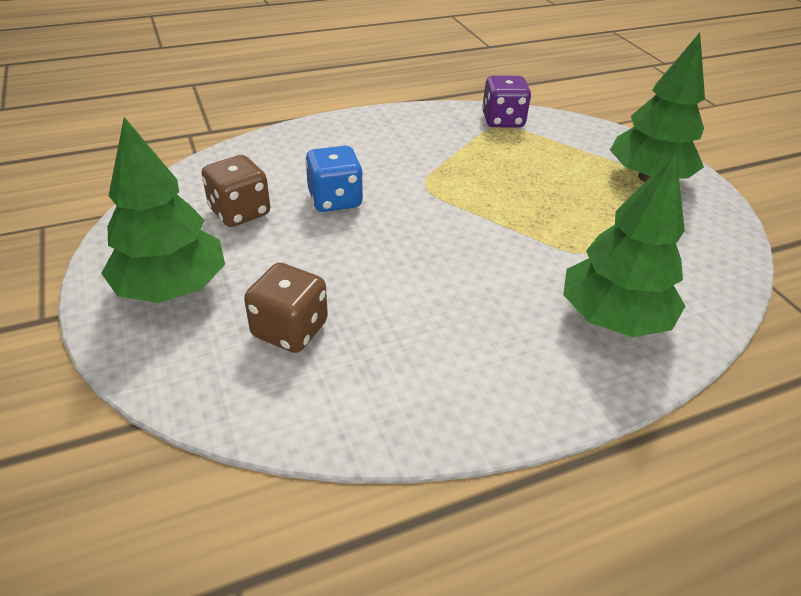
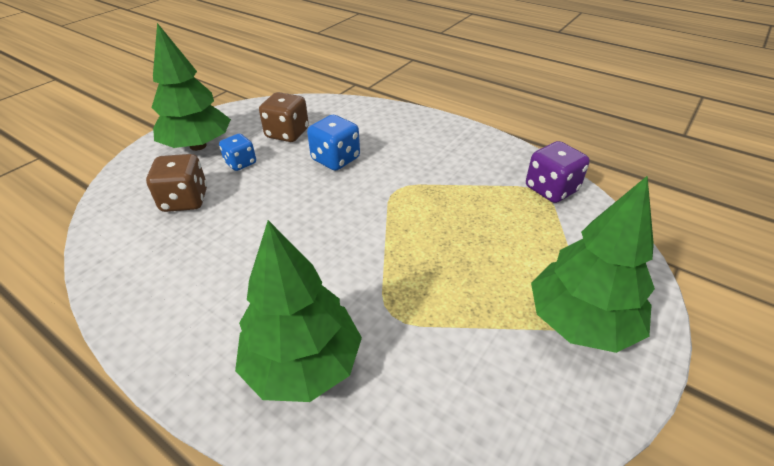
camera: 60 degrees right, 0 degrees up
(260, 264) = (240, 163): none -> blue dice

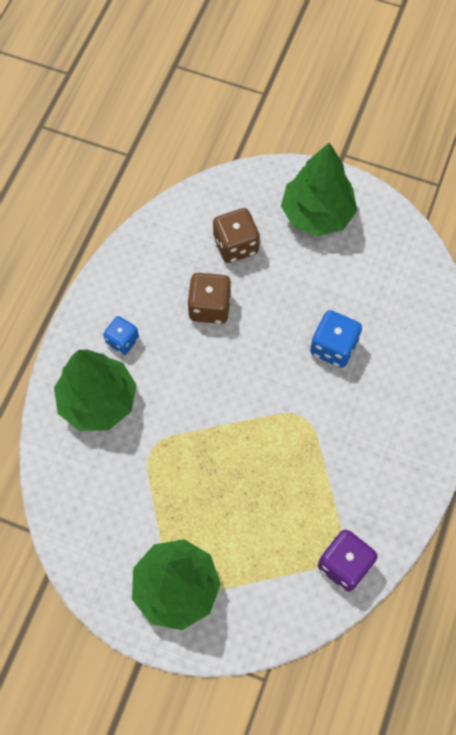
camera: 75 degrees right, 25 degrees up
(240, 163) = (301, 265): blue dice -> blue dice (122, 341)
(287, 133) = (365, 285): brown dice -> brown dice (210, 307)

